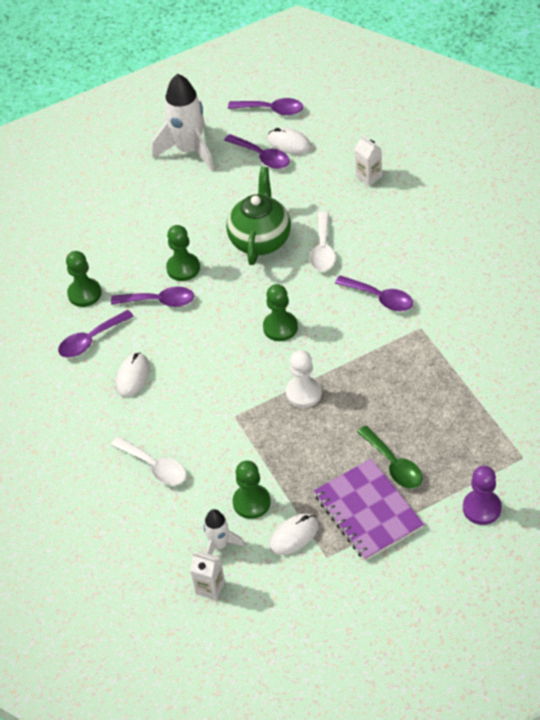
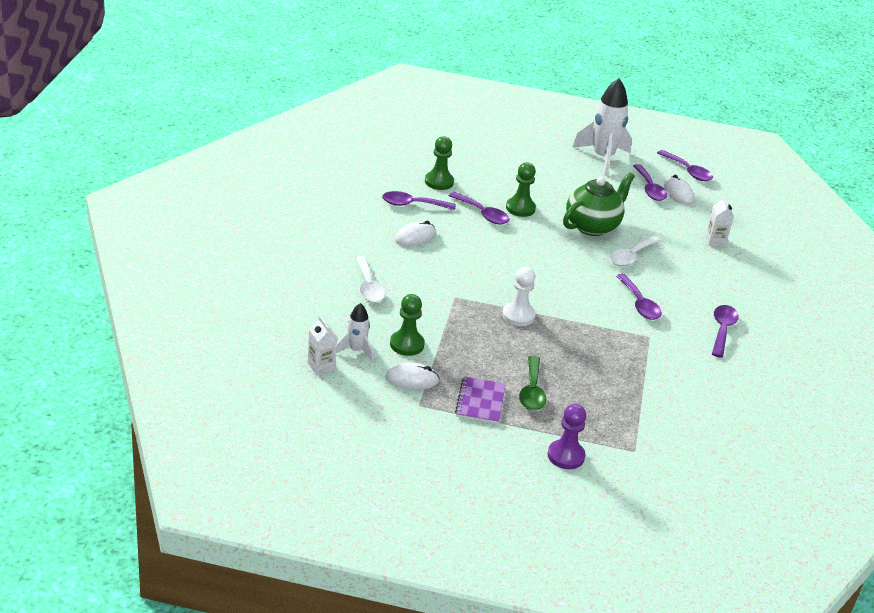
camera: 30 degrees right, 15 degrees down
(280, 327) = (547, 275): green pawn -> none
(368, 511) = (480, 402): purple notebook -> purple notebook, size x0.65
(465, 273) = (722, 330): none -> purple spoon

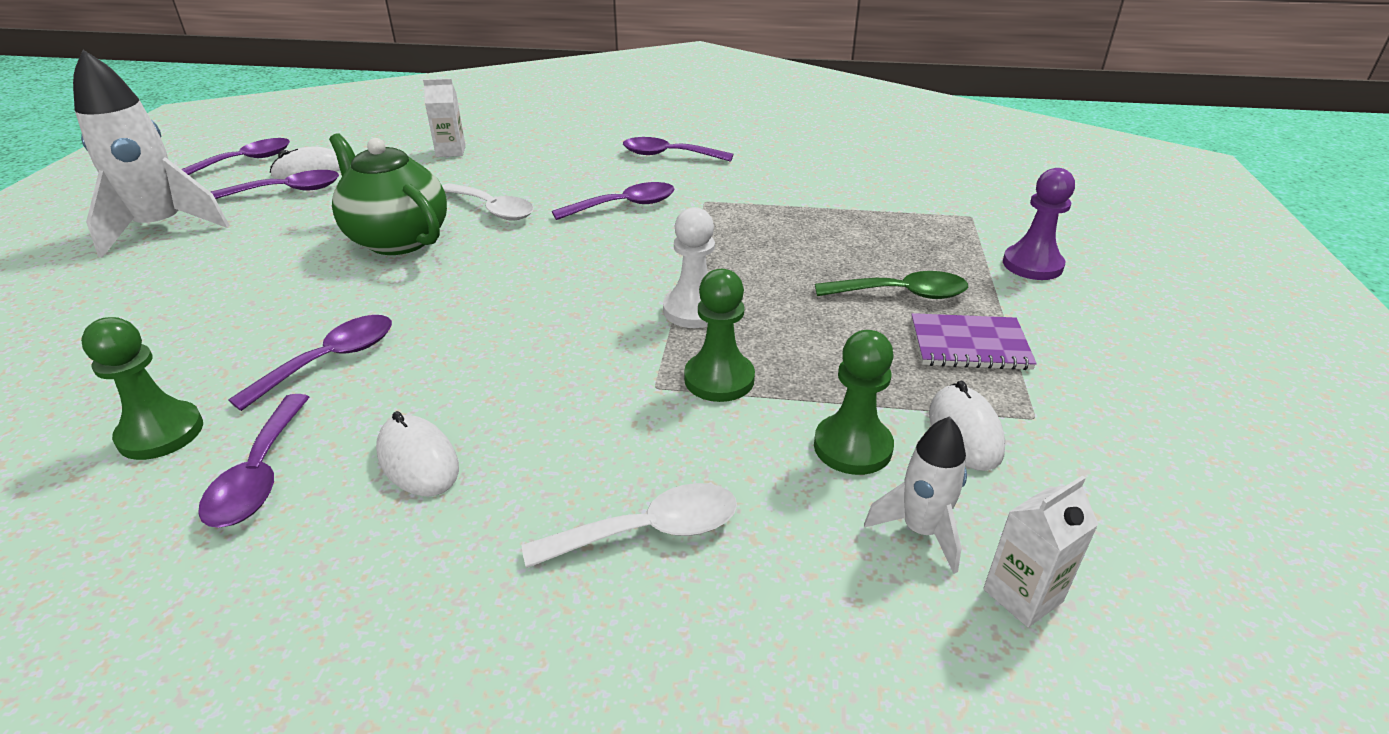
camera: 90 degrees left, 0 degrees up
(520, 208) = (319, 313): green pawn -> green pawn (719, 379)

